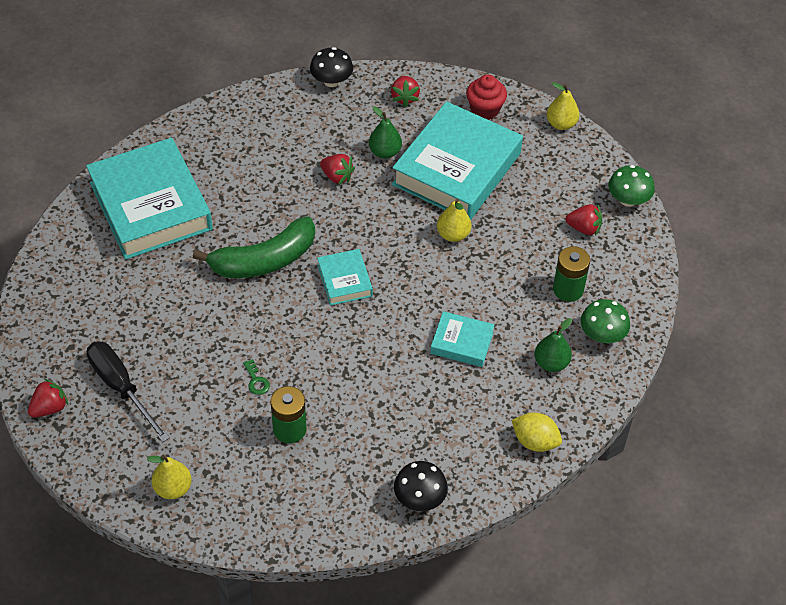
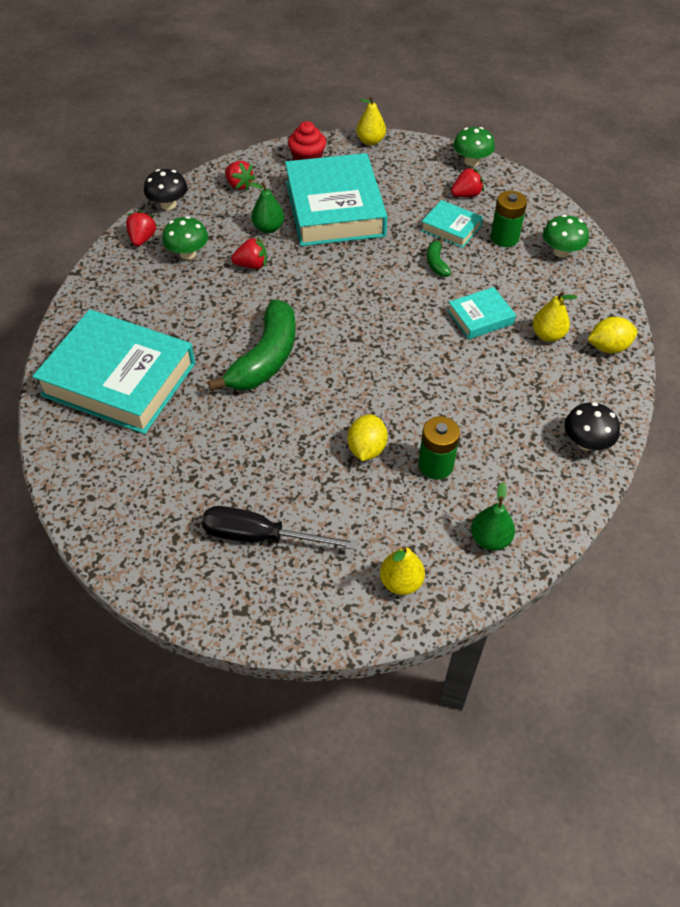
camera: 40 degrees left, 0 degrees up
(50, 408) = (215, 602): red strawberry -> red strawberry (142, 239)
(256, 381) = (366, 449): green key -> yellow lemon
(301, 135) = (187, 253): none -> green mushroom
(344, 280) = (345, 332): turquoise book -> turquoise book (451, 228)
(453, 234) = (385, 252): yellow pear -> yellow pear (547, 335)
(482, 273) = (436, 263): none -> green banana
(551, 363) = (553, 290): green pear -> green pear (490, 539)

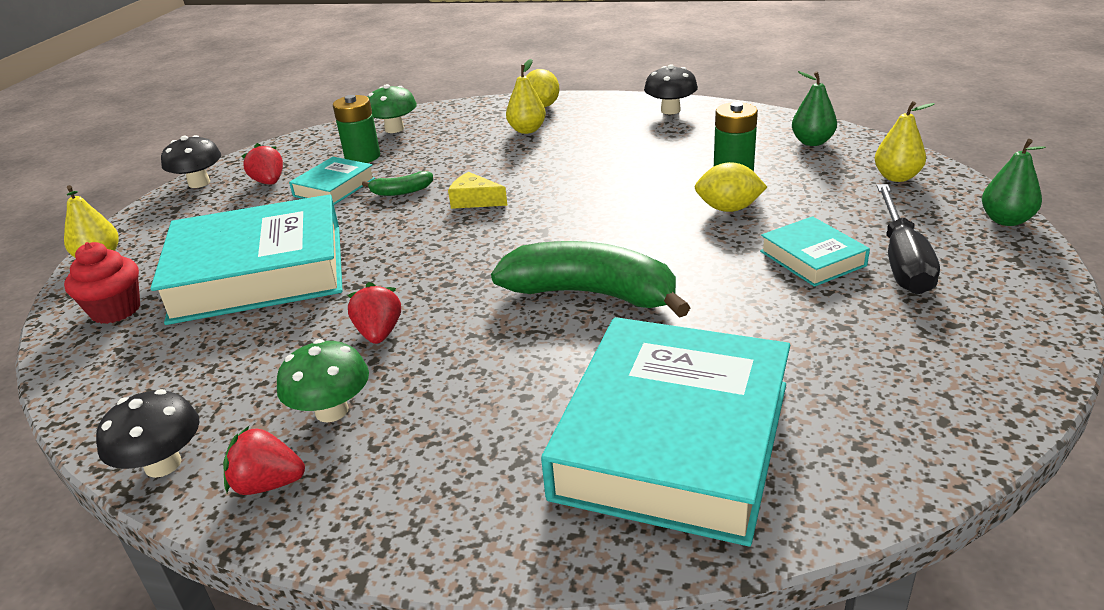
camera: 90 degrees left, 20 degrees down
(239, 185) = (144, 377): red strawberry -> none
(268, 228) = (286, 328): green pear -> green pear (1006, 220)
(413, 302) = (474, 200): none -> yellow cheese
(471, 161) = (199, 183): green mushroom -> black mushroom
(480, 317) = (501, 162): turquoise book -> turquoise book (812, 258)

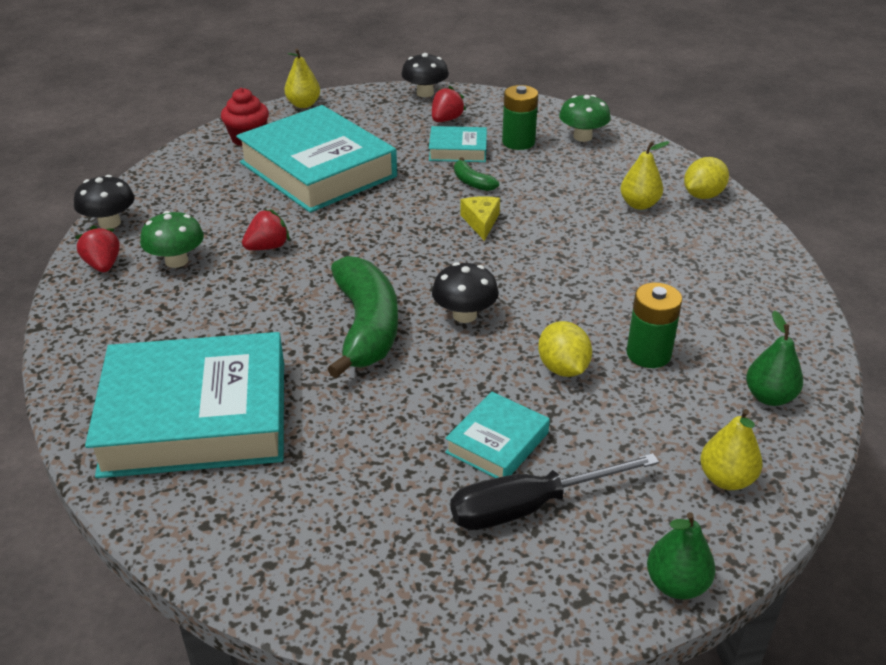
camera: 60 degrees right, 5 degrees up
(670, 110) = (766, 277): black mushroom -> black mushroom (464, 315)

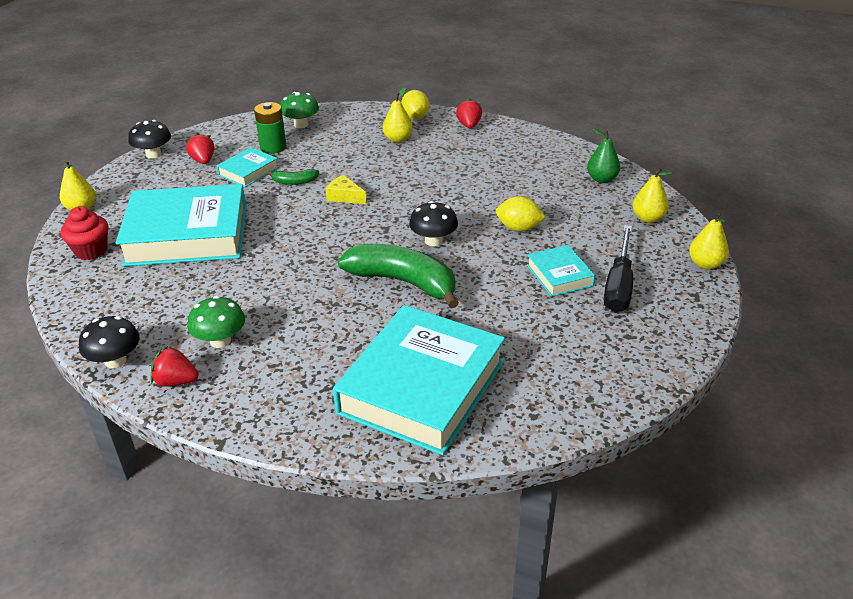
camera: 55 degrees left, 0 degrees up
(267, 247) = (259, 291): red strawberry -> red strawberry (469, 125)
(648, 354) = (534, 197): green battery -> none
(676, 584) = (705, 264): green pear -> yellow pear

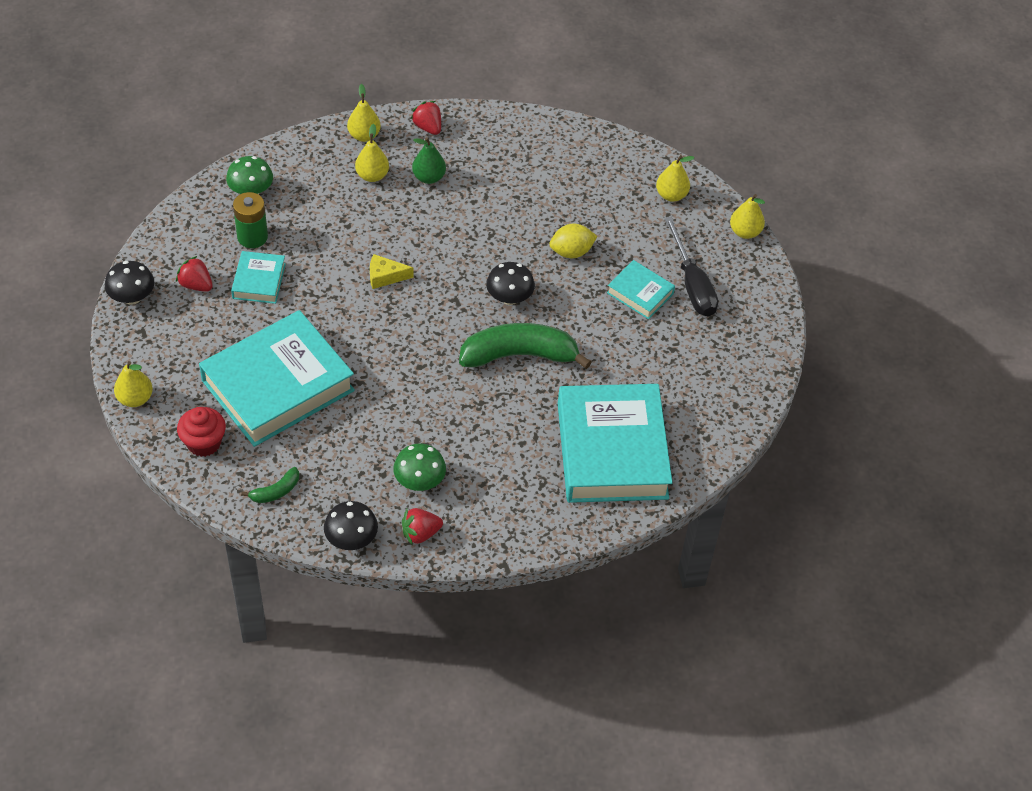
camera: 35 degrees left, 15 degrees up
(295, 182) = (319, 276): green banana -> green banana (276, 491)
(415, 118) = (364, 136): yellow lemon -> yellow pear
(602, 179) = (603, 159): green pear -> green pear (429, 177)

